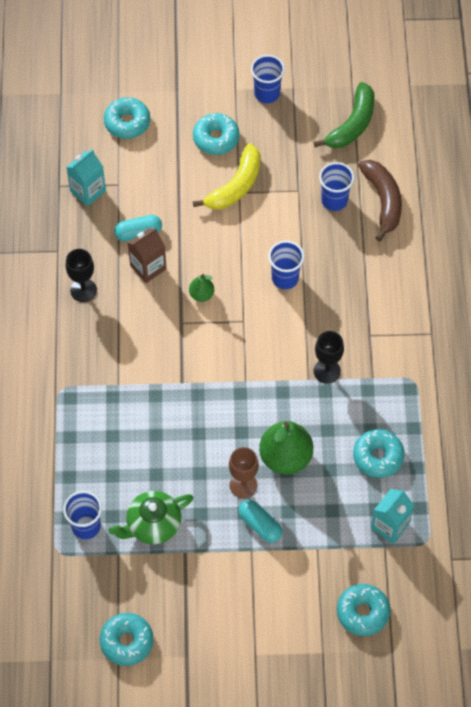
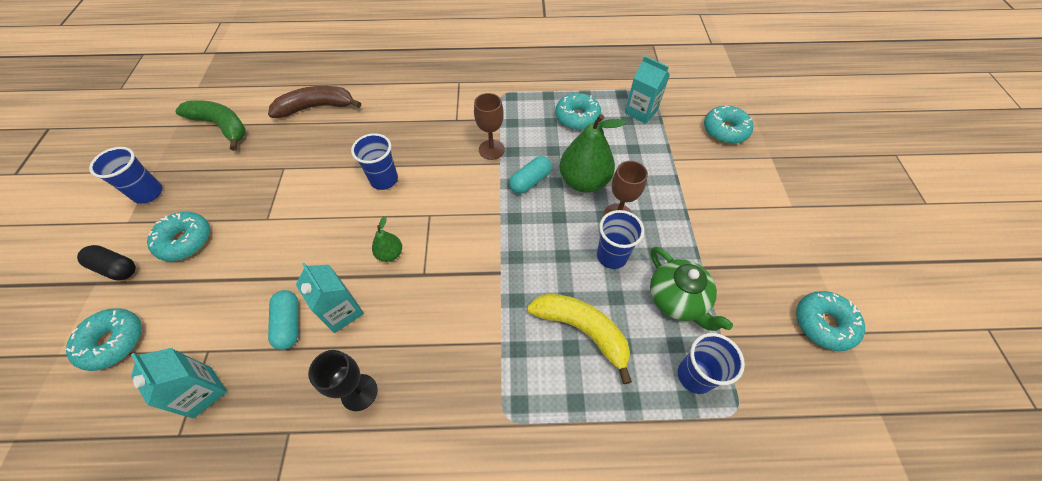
camera: 90 degrees left, 5 degrees down
(148, 267) = (342, 311): brown carton -> turquoise carton
(190, 99) = (116, 268): none -> black capsule
(235, 186) = (257, 222): yellow banana -> yellow banana (582, 330)
(260, 525) = (658, 202): turquoise capsule -> turquoise capsule (530, 181)
(327, 371) = (491, 149): black goblet -> brown goblet
(334, 200) = (304, 141): blue cup -> blue cup (612, 256)

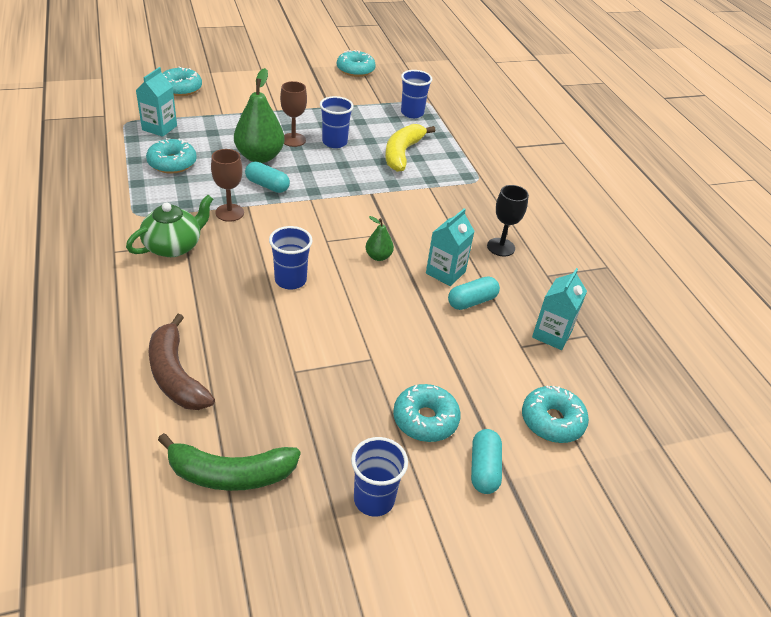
camera: 110 degrees left, 15 degrees down
(116, 268) = (484, 469): black capsule -> turquoise capsule
(221, 126) = (230, 474): green banana -> green banana turned 105 degrees counterclockwise
(677, 299) = (360, 117): green teapot -> green teapot (173, 246)

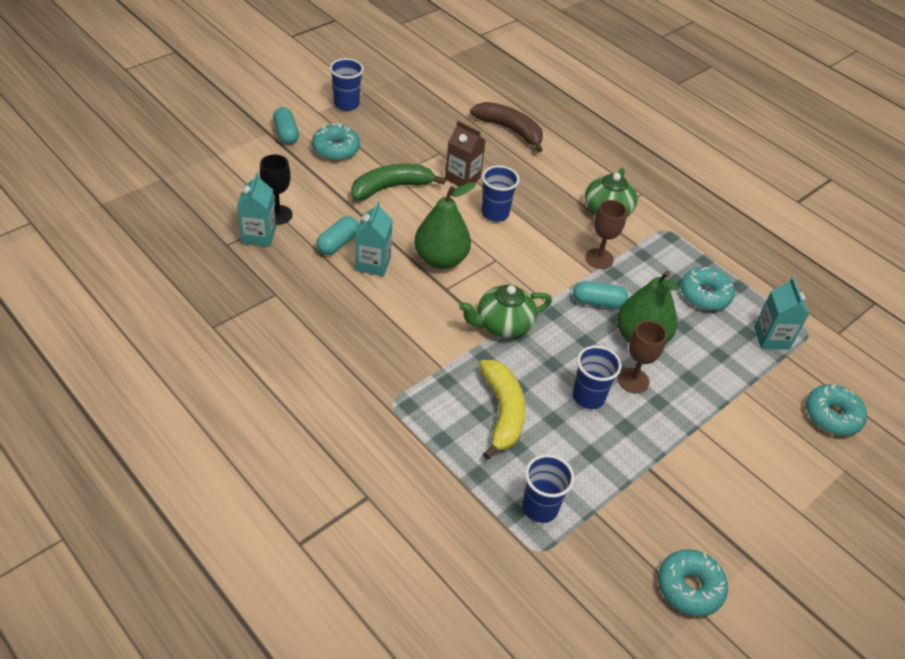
camera: 155 degrees right, 5 degrees up
(230, 474) = (433, 95): green banana -> green banana (391, 188)
(293, 329) = (462, 178): none -> brown carton
(361, 196) = (503, 324): none -> green teapot
(378, 256) = (441, 259): green pear -> green pear, size x2.02
(501, 247) = (331, 311): black goblet -> black goblet (278, 215)
(552, 421) = (246, 172): turquoise donut -> none

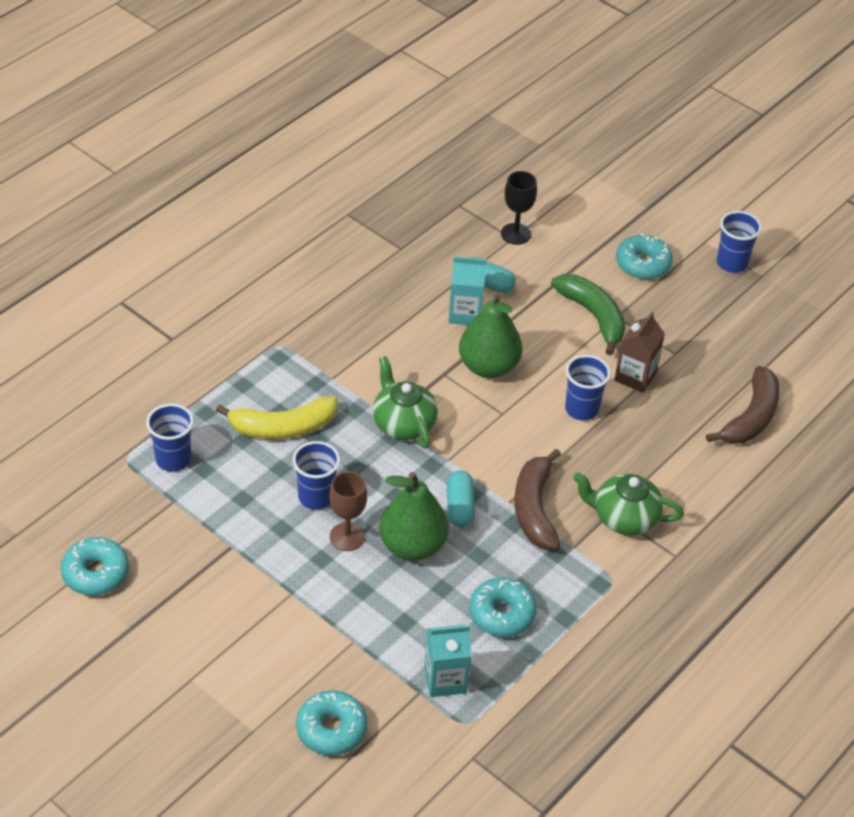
camera: 85 degrees right, 0 degrees up
(259, 235) = (480, 225): turquoise carton -> none
(286, 133) = (653, 221): turquoise capsule -> none
(599, 258) = (534, 508): brown goblet -> brown banana

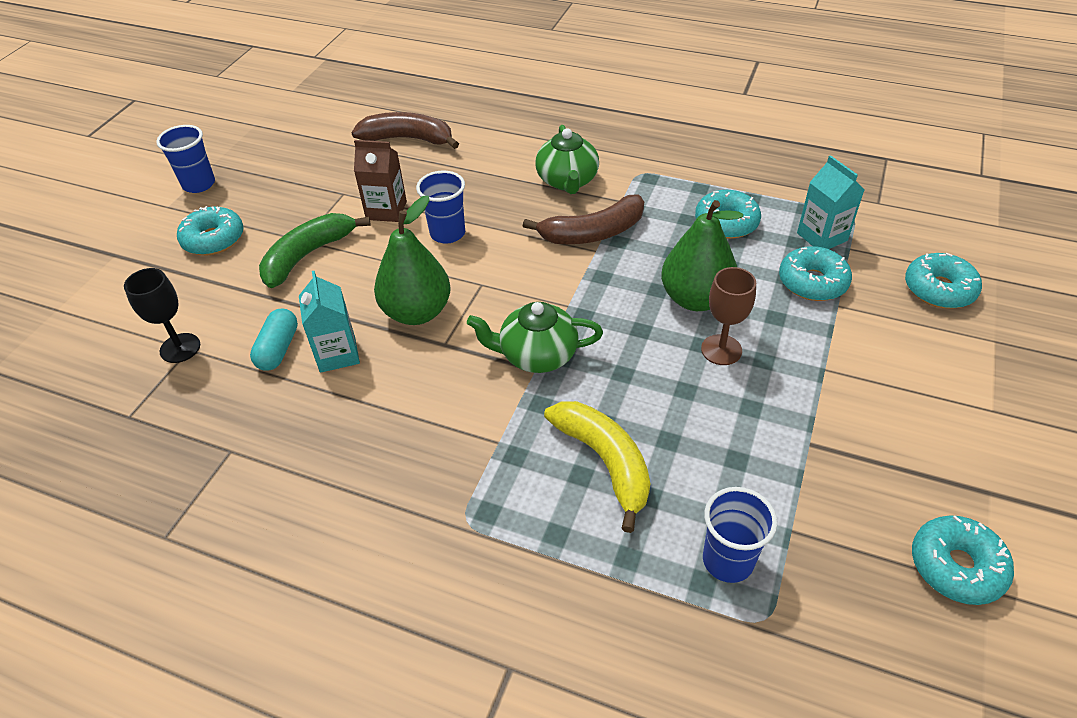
camera: 105 degrees left, 0 degrees up
(316, 497) = (687, 393): blue cup -> none
(389, 638) = (812, 282): none -> turquoise donut
(403, 423) = (537, 355): green teapot -> green teapot turned 45 degrees clockwise
(460, 507) = (624, 280): turquoise capsule -> none

